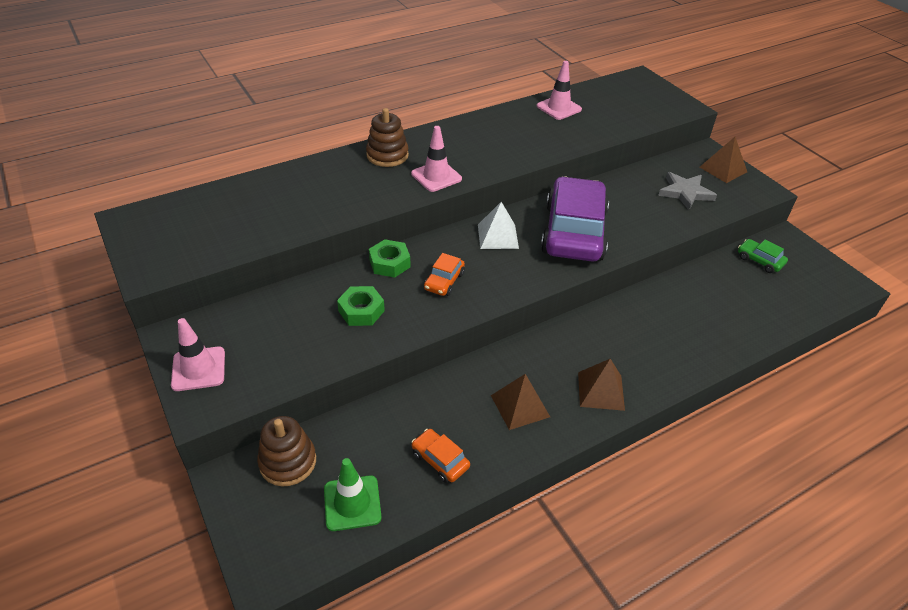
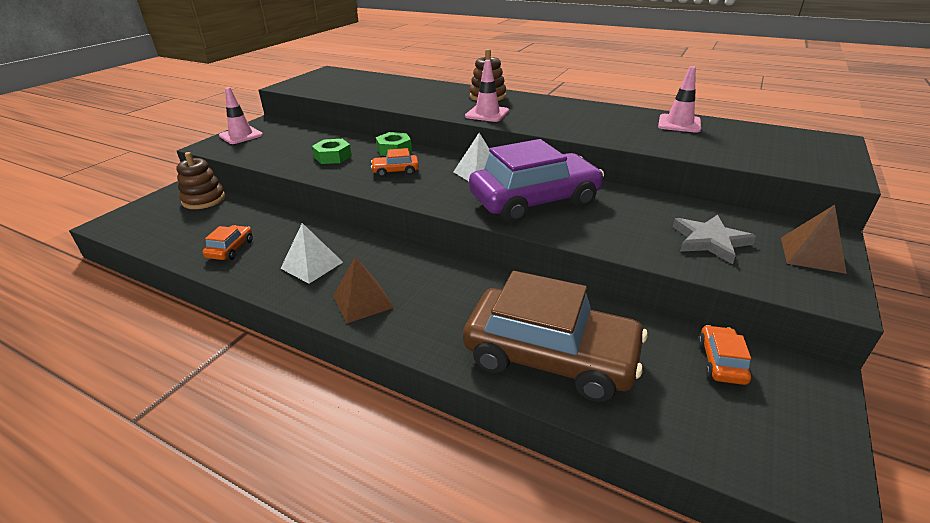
camera: 60 degrees right, 10 degrees down
(352, 503) = (175, 230): green traffic cone -> none
(520, 406) = (312, 265): brown pyramid -> white pyramid
(720, 323) = (550, 356): none -> brown car
(759, 260) = (721, 362): green car -> orange car

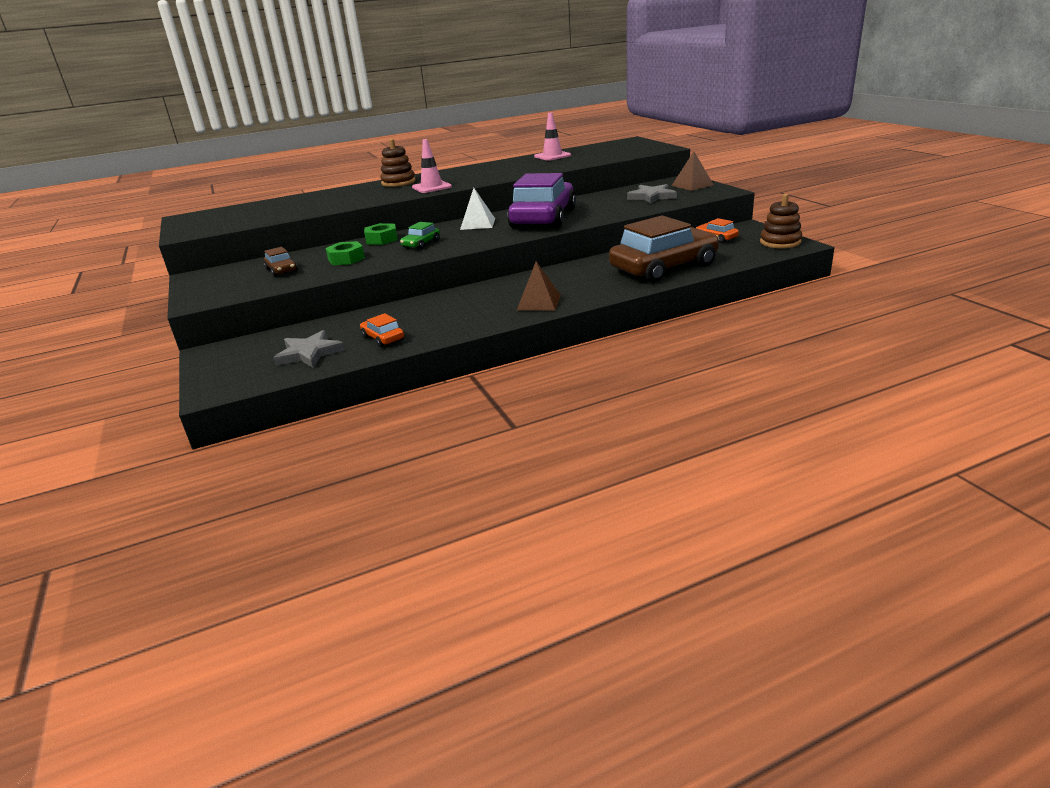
camera: 50 degrees left, 5 degrees down
(188, 229) = (309, 353): none -> grey star
(204, 199) = (259, 343): brown stacking toy -> brown stacking toy (780, 242)
(241, 135) = (205, 287): pink traffic cone -> none
(291, 144) = (281, 270): none -> brown car
(312, 265) = (464, 312): white pyramid -> none
(395, 171) = (421, 244): orange car -> green car

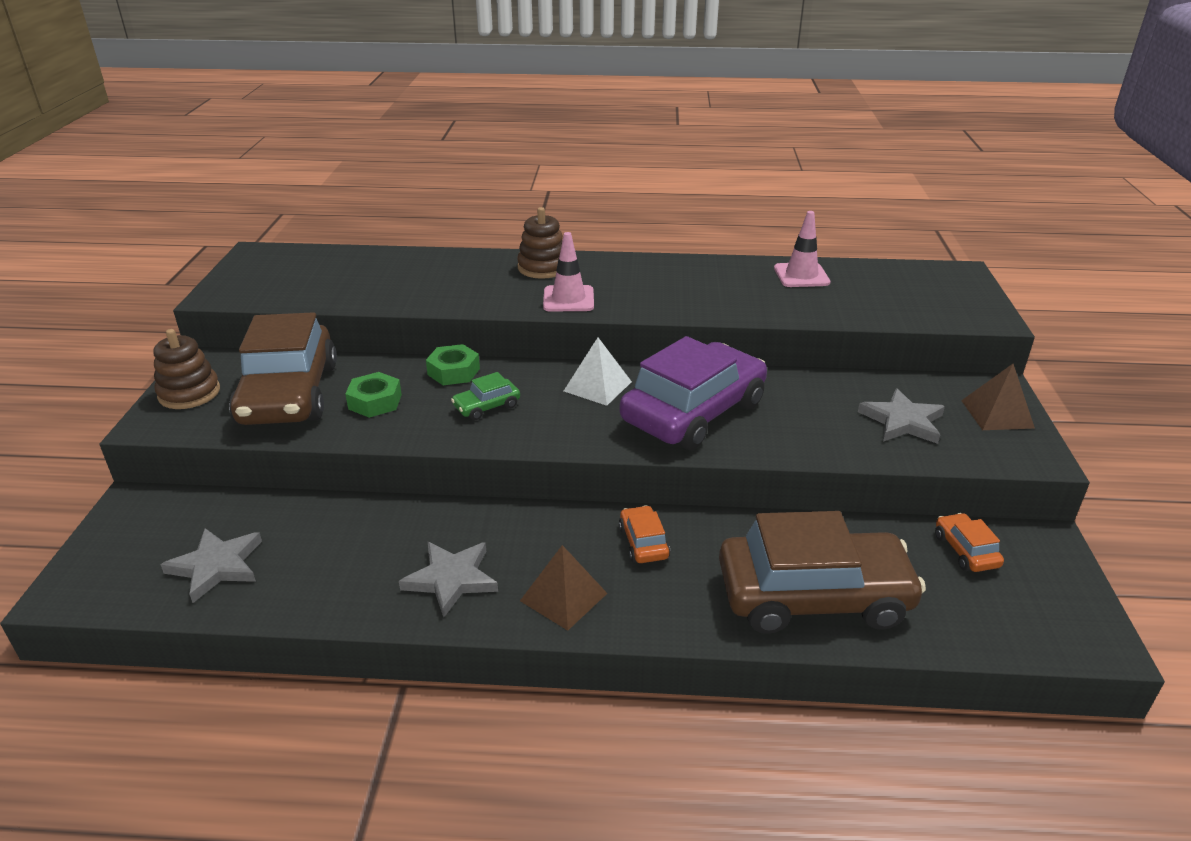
camera: 25 degrees right, 5 degrees up
(281, 270) = (289, 394): brown car -> brown car, size x2.40
(383, 338) = (316, 578): orange car -> orange car (643, 542)
(467, 315) = (451, 579): none -> grey star
(780, 242) = (1069, 618): brown stacking toy -> brown stacking toy (189, 393)

